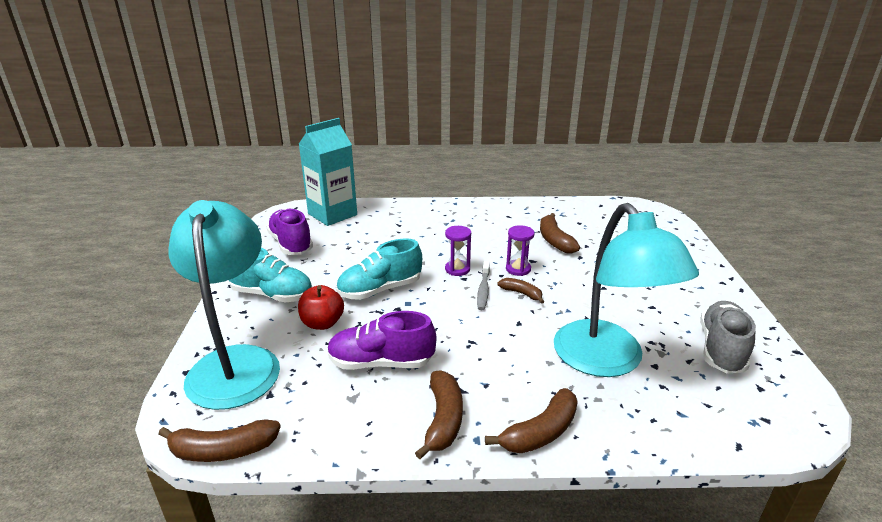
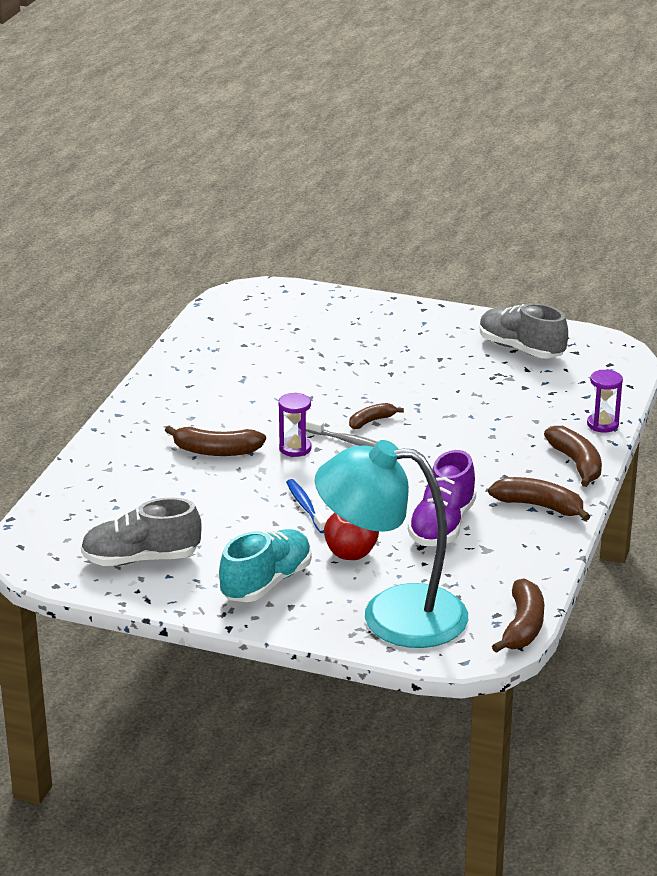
camera: 70 degrees left, 0 degrees up
(291, 244) = (141, 559): purple shoe -> grey shoe
(332, 214) = (72, 516): turquoise carton -> none
(380, 290) = (305, 507): turquoise shoe -> blue toothbrush
(518, 269) = (321, 411): purple hourglass -> purple hourglass (602, 424)
(554, 240) = (275, 372): brown banana -> brown banana (216, 451)
(607, 361) = (506, 407): turquoise lamp -> none

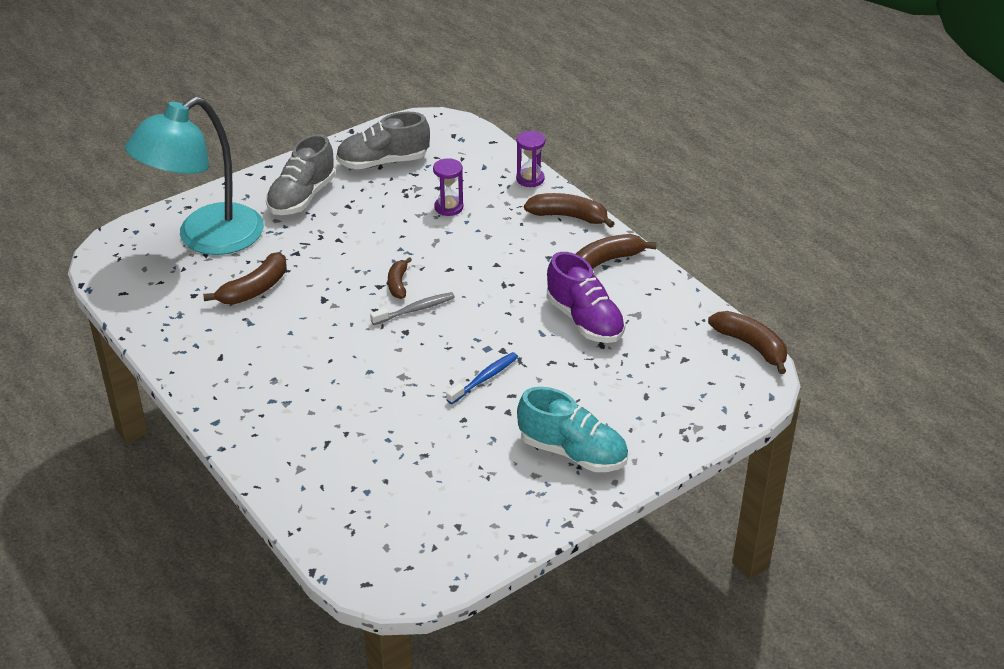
camera: 55 degrees left, 10 degrees up
(141, 559) = (465, 512): grey shoe -> grey shoe (302, 197)
(216, 451) = (345, 390): brown banana -> brown banana (254, 289)
(266, 583) = (572, 452): turquoise shoe -> turquoise shoe turned 135 degrees clockwise
(295, 448) = (392, 343): purple hourglass -> purple hourglass (449, 207)
(305, 507) = (484, 378): blue toothbrush -> blue toothbrush turned 120 degrees clockwise
(351, 553) = (575, 385): red apple -> none
(392, 615) = (679, 404): turquoise lamp -> turquoise lamp (206, 238)

